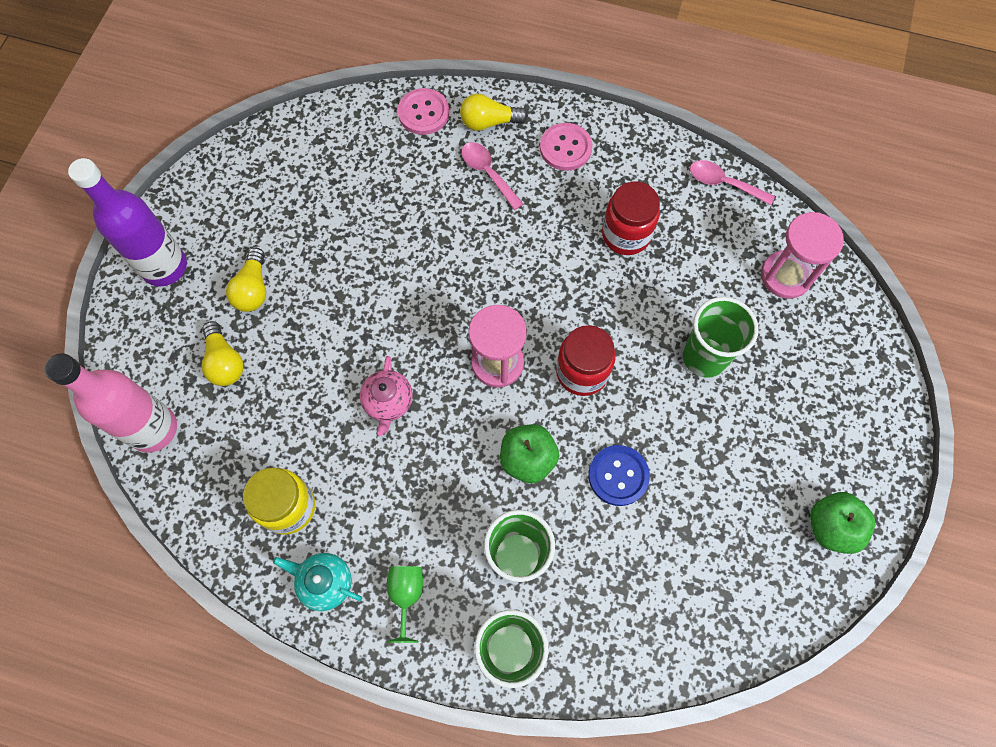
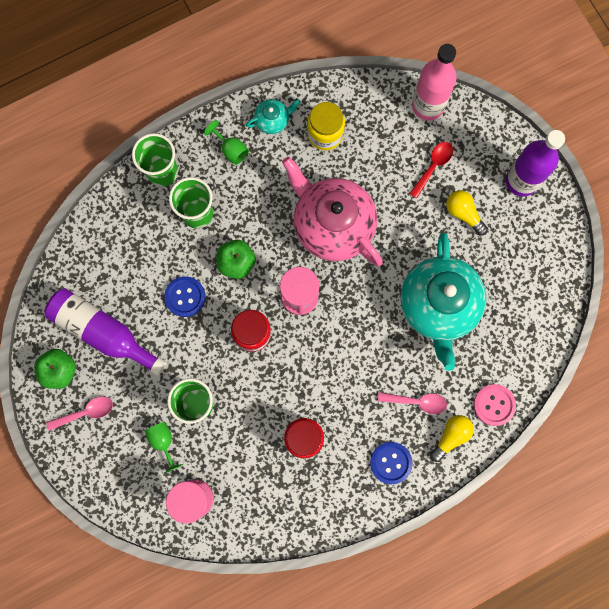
camera: 135 degrees right, 10 degrees up
(225, 362) = (433, 166): yellow light bulb -> red spoon
(375, 231) = (439, 306): none -> turquoise teapot
(388, 402) = (332, 224): pink teapot -> pink teapot, size x2.30
(565, 148) = (391, 463): pink button -> blue button
(723, 183) = (280, 529): pink spoon -> pink spoon (86, 412)
(745, 523) = (103, 332): none -> purple bottle
(772, 353) = (163, 441): none -> green goblet

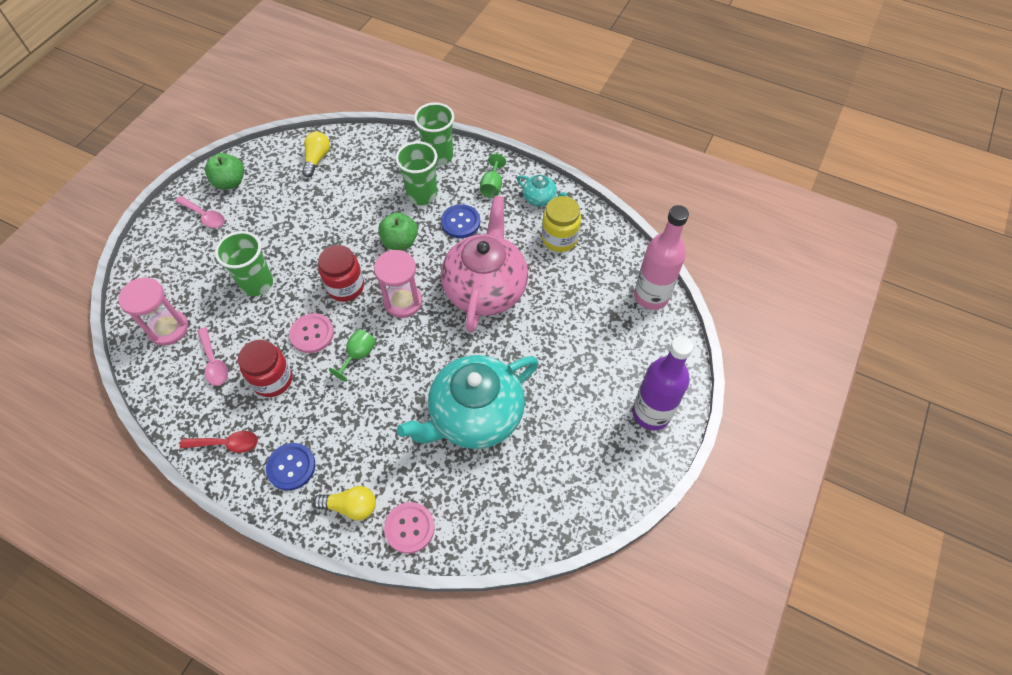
camera: 55 degrees right, 20 degrees down
(103, 332) = (279, 191): purple bottle -> none
(163, 441) = (209, 279): green goblet -> green goblet (358, 355)
(185, 297) = (345, 225): blue button -> blue button (460, 222)
(281, 385) = (312, 334): none -> pink button
(417, 402) = (367, 454): pink spoon -> pink spoon (214, 362)
(433, 166) = (601, 332): red spoon -> red spoon (226, 444)
(463, 214) = (578, 383): yellow light bulb -> yellow light bulb (317, 159)

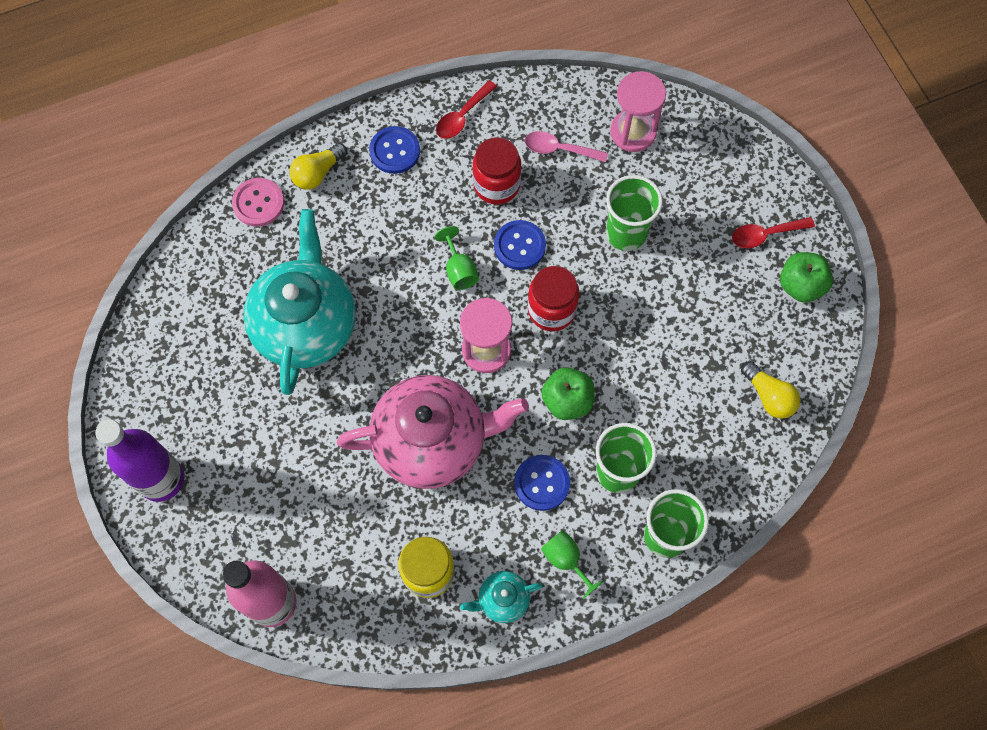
camera: 130 degrees right, 10 degrees up
(204, 216) = (765, 235): pink spoon -> red spoon
(312, 334) = (519, 246): pink button -> blue button
(485, 288) = (432, 441): pink teapot -> pink teapot turned 60 degrees counterclockwise

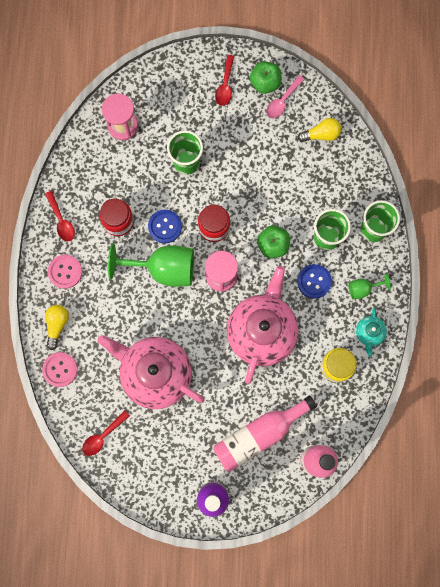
camera: 65 degrees left, 10 degrees up
(189, 296) = (103, 436): none -> red spoon
(277, 504) = (259, 435): none -> pink bottle
(306, 324) = (155, 373): turquoise teapot -> pink teapot
(317, 173) = (57, 325): yellow light bulb -> yellow light bulb turned 150 degrees counterclockwise
(395, 151) = (65, 272): blue button -> pink button
(459, 270) = (163, 268): green goblet -> green goblet, size x2.10
(559, 149) = (112, 174): pink spoon -> pink spoon (282, 101)

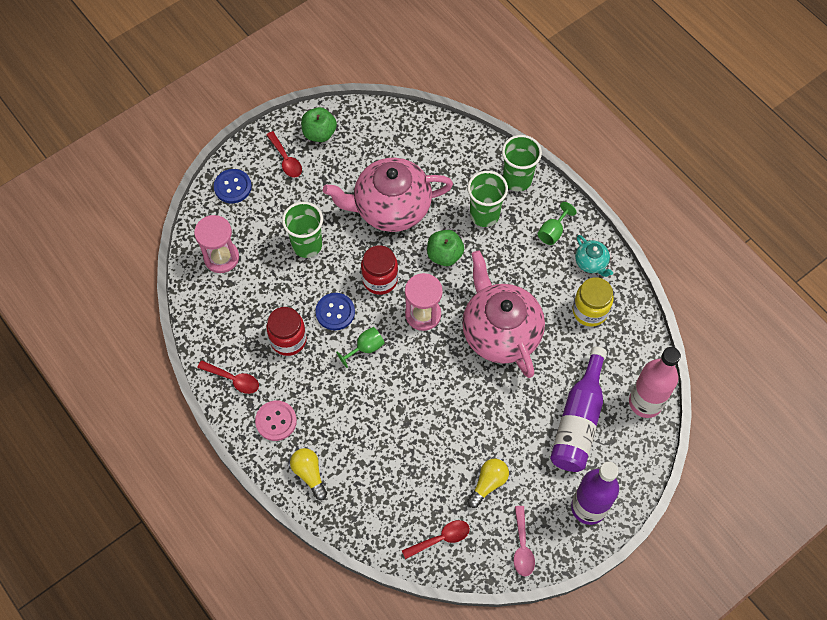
camera: 40 degrees left, 15 degrees down
(60, 369) = (347, 511): pink button -> none
(103, 436) = (441, 538): red spoon -> red spoon turned 120 degrees counterclockwise
(155, 373) = (439, 443): pink teapot -> pink teapot (390, 208)
(163, 268) = (365, 348): green goblet -> green goblet, size x0.48
(259, 435) = (578, 421): pink bottle -> purple bottle
(282, 101) = (348, 137): pink spoon -> pink spoon (522, 547)
(314, 281) = (507, 257): blue button -> blue button (232, 187)
(321, 134) = (405, 139): yellow light bulb -> yellow light bulb (488, 483)

